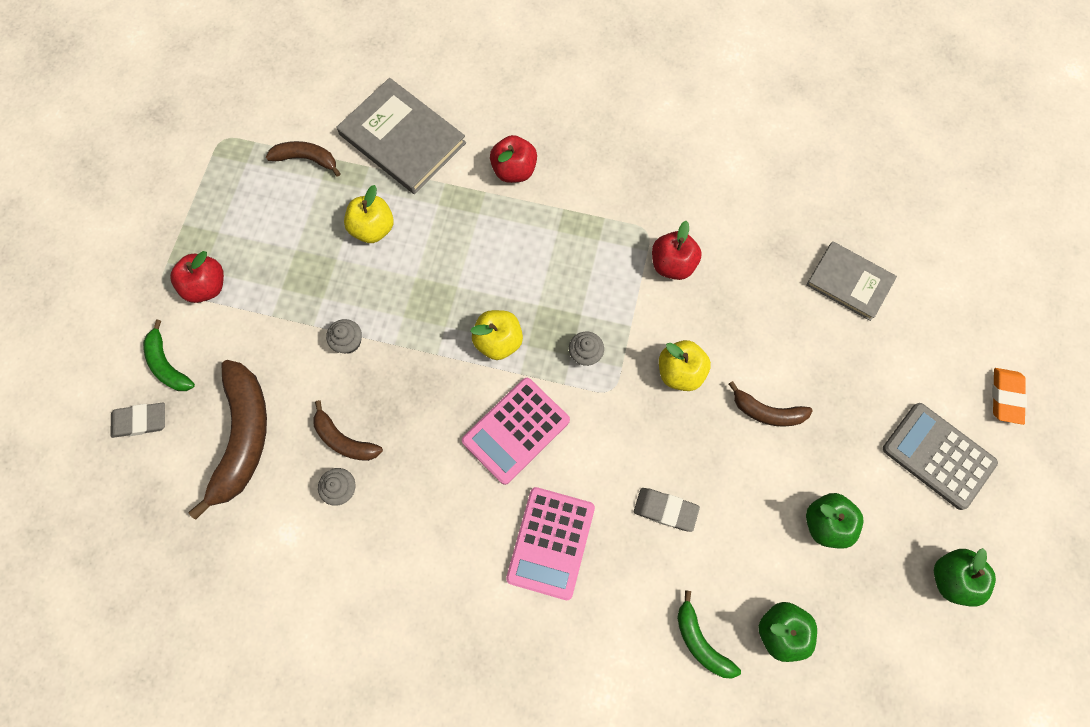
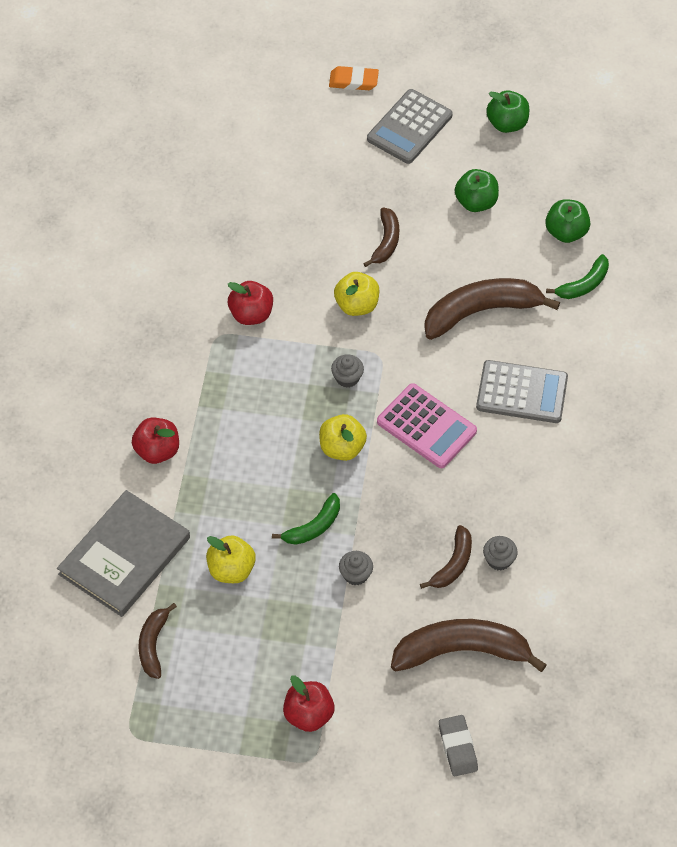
camera: 95 degrees left, 15 degrees down
(168, 364) = (396, 734): green banana -> green banana (313, 527)
(551, 543) = (522, 392): pink calculator -> grey calculator
(665, 510) = (481, 312): grey eraser -> brown banana
(849, 282) = (258, 182): grey book -> none

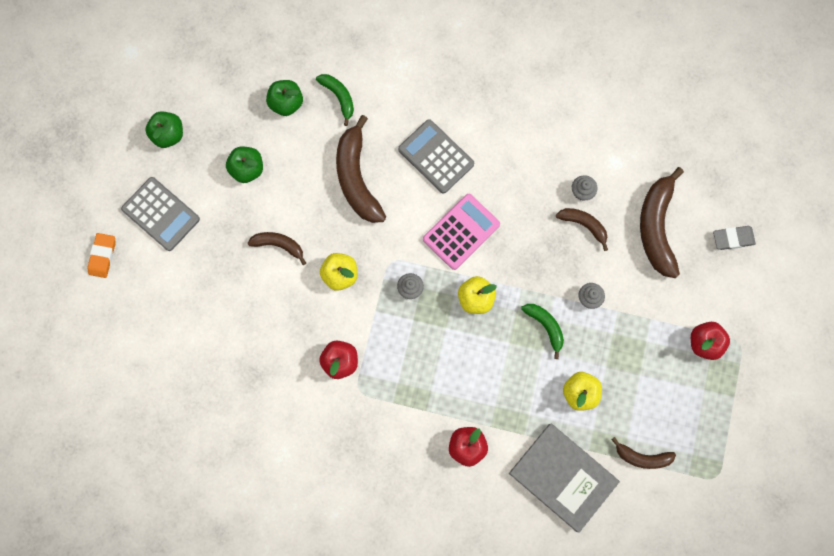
camera: 85 degrees left, 20 degrees up
(522, 392) = (436, 156): grey calculator -> grey calculator turned 60 degrees counterclockwise

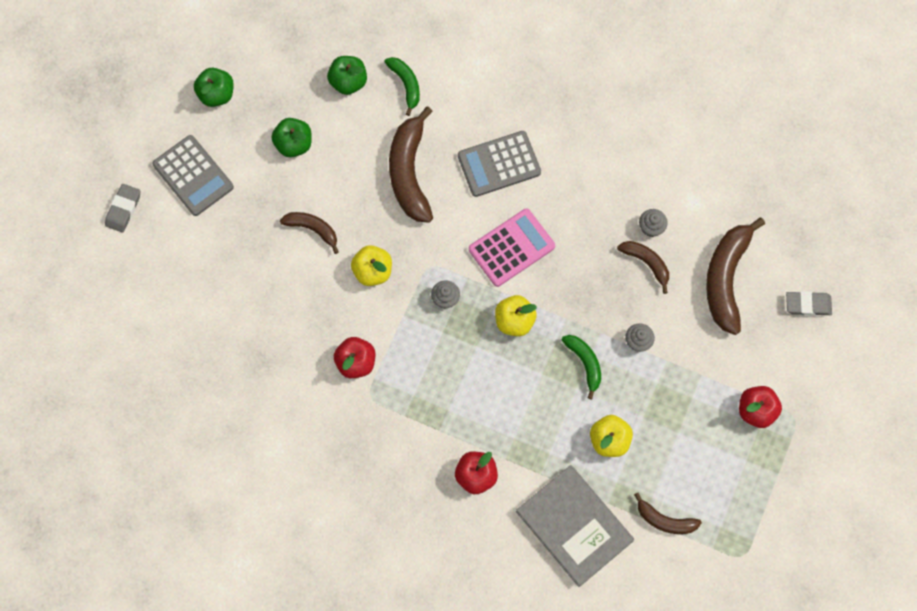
camera: 10 degrees right, 5 degrees down
(103, 256) = (123, 209): orange eraser -> grey eraser
(436, 156) = (499, 164): grey calculator -> grey calculator turned 75 degrees counterclockwise

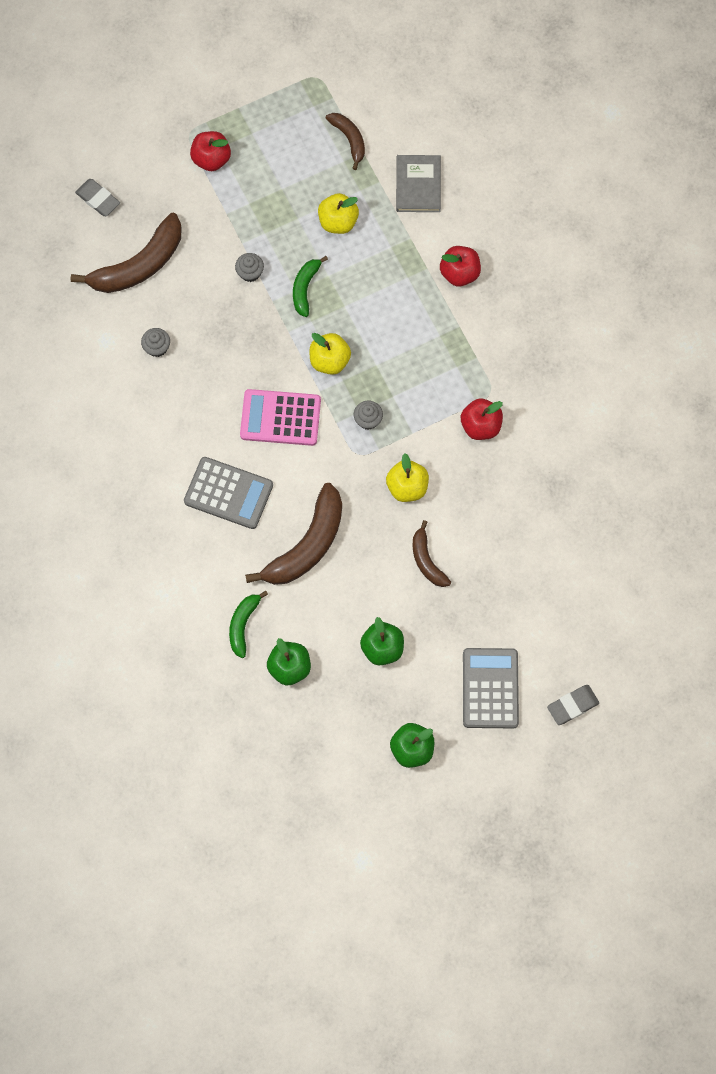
camera: 140 degrees left, 0 degrees up
(574, 526) = (418, 185): grey book -> grey book, size x0.65
(646, 263) = (187, 323): brown banana -> none

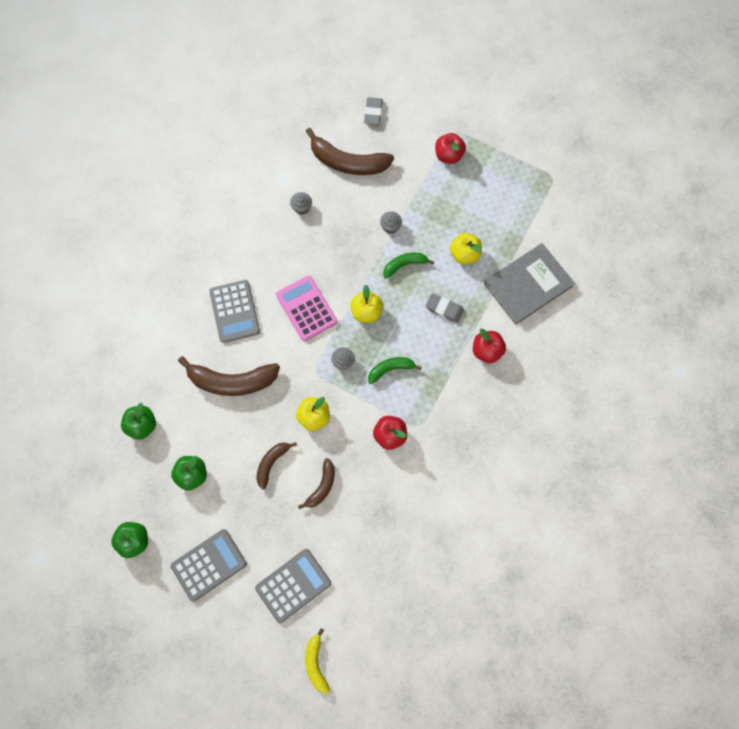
camera: 55 degrees right, 0 degrees up
(243, 624) = (153, 378): green banana -> green banana (390, 369)
(349, 140) = (525, 224): brown banana -> brown banana (322, 486)
(418, 185) = (528, 285): grey book -> grey book, size x1.54
(568, 618) = (293, 585): none -> grey calculator
(572, 705) = (232, 630): grey eraser -> grey eraser (444, 309)
(659, 644) = (316, 663): none -> yellow banana

